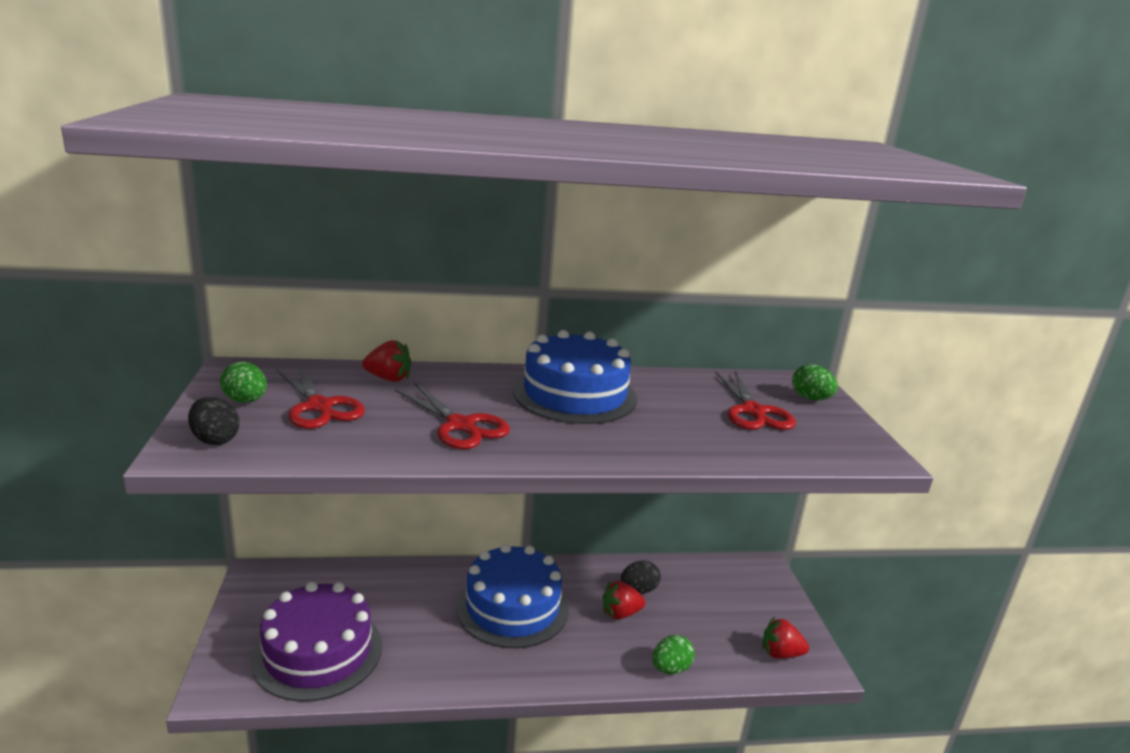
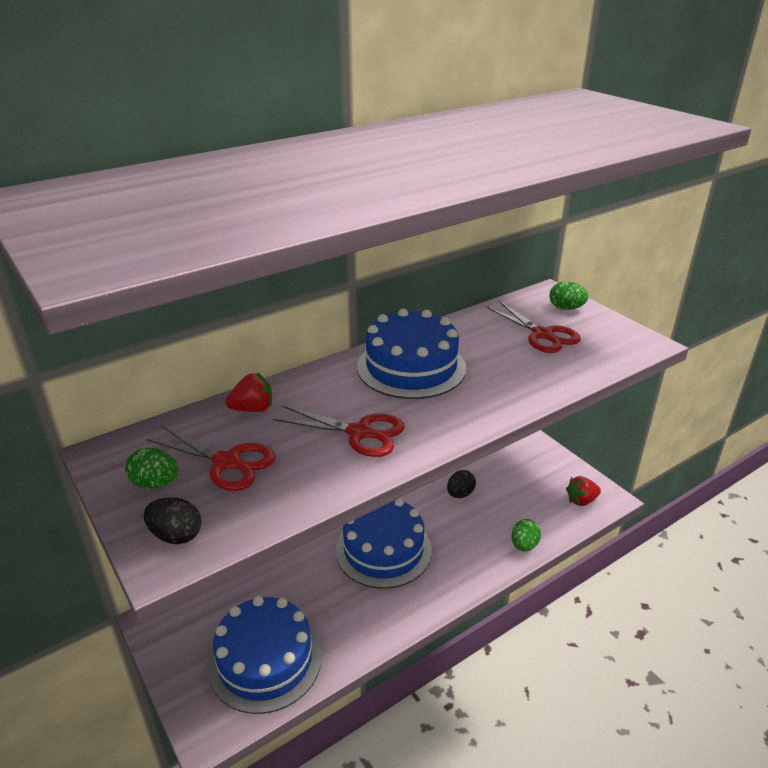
camera: 25 degrees left, 10 degrees up
(318, 652) = (265, 660): purple cake -> blue cake
(620, 613) = (462, 519): red strawberry -> none

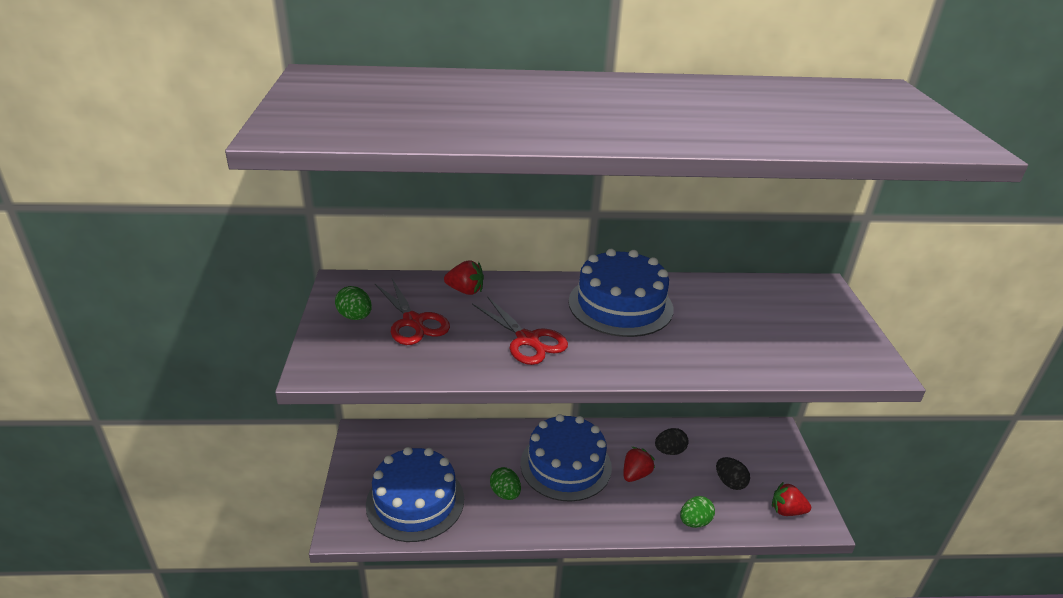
camera: 30 degrees right, 0 degrees up
(176, 535) = (338, 357): black egg -> black egg (730, 482)
(448, 528) = (635, 474): none -> red strawberry
(543, 335) = (774, 321): red scissors -> none
(566, 308) = (825, 306): green egg -> green egg (505, 493)

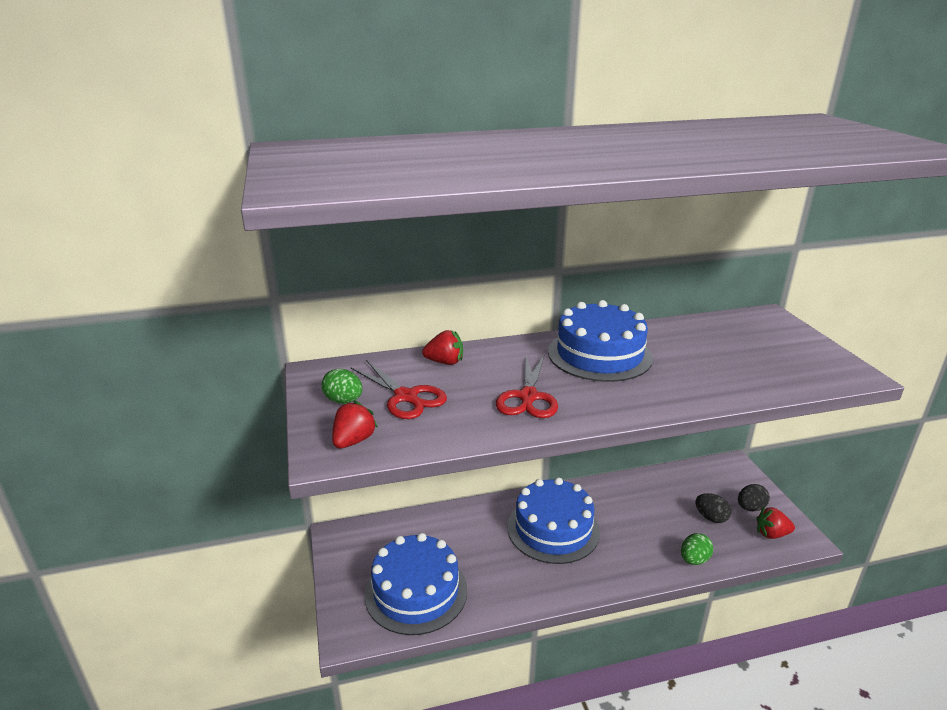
camera: 10 degrees left, 5 degrees down
(505, 493) = (504, 567): green egg -> none
(528, 340) = (528, 397): red scissors -> red scissors turned 60 degrees clockwise
(635, 474) = (622, 526): red strawberry -> red strawberry (353, 441)
(669, 451) = (645, 498): black egg -> black egg (750, 508)

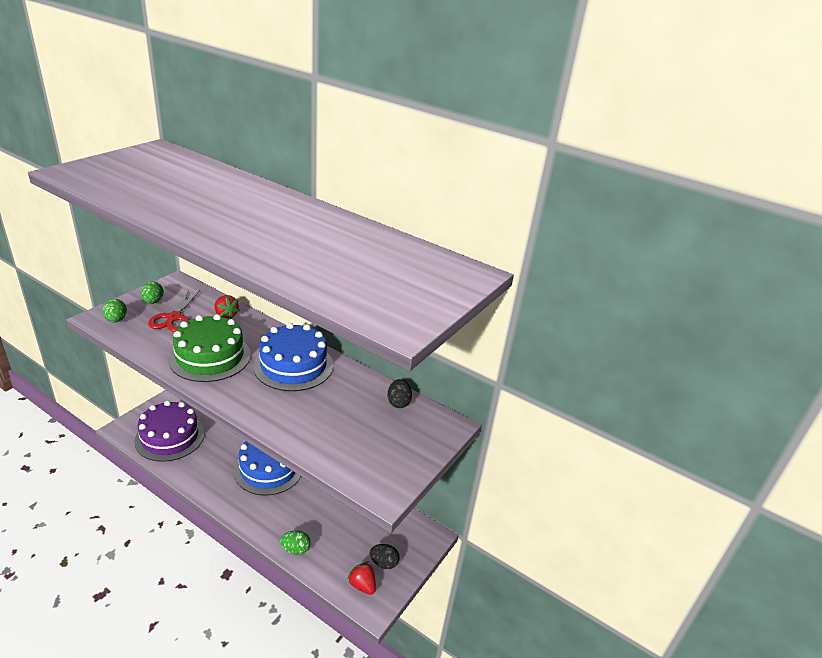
camera: 45 degrees right, 5 degrees up
(353, 441) = (116, 320): red strawberry -> green egg
(416, 591) = (170, 437): blue cake -> purple cake
(528, 397) = (210, 357): red scissors -> green cake
(711, 517) = (351, 543): black egg -> black egg (398, 402)

